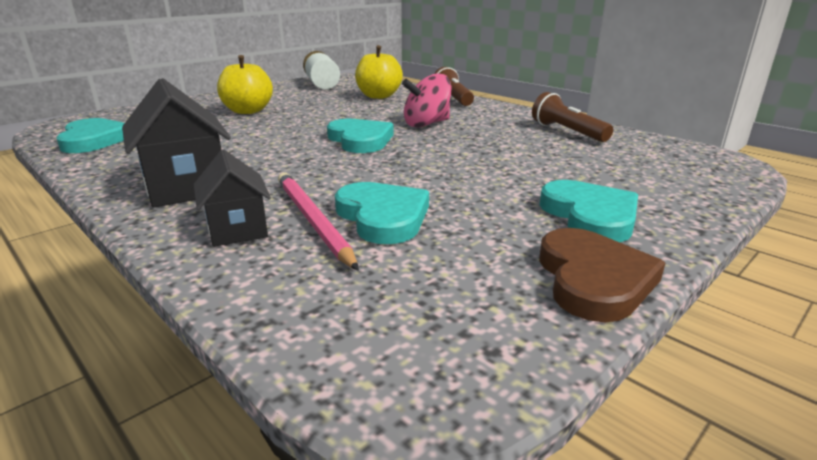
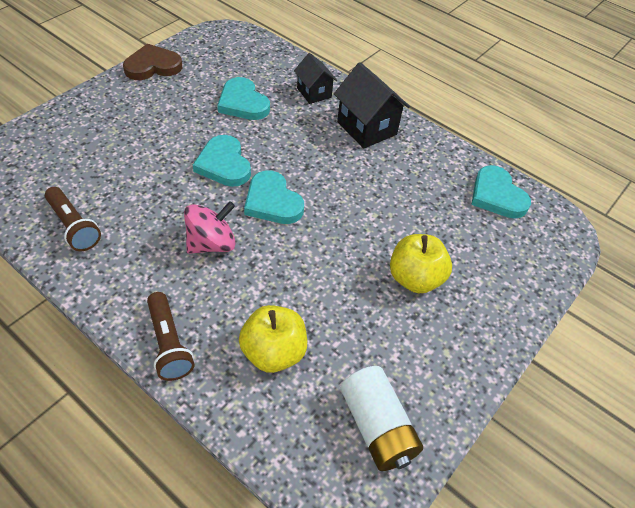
camera: 170 degrees right, 25 degrees up
(312, 220) = (279, 100): pink pencil -> none
(590, 216) = (129, 105): turquoise heart -> turquoise heart (224, 164)
(593, 279) = (153, 66): brown heart -> brown heart turned 75 degrees clockwise

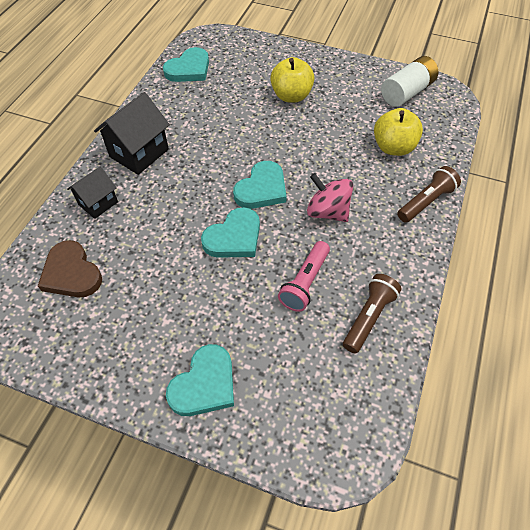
camera: 105 degrees left, 5 degrees up
(142, 196) = (305, 282): none -> pink flashlight
(153, 66) = (96, 372): brown heart -> brown heart (71, 273)
(243, 103) = (136, 255): turquoise heart -> turquoise heart (204, 384)

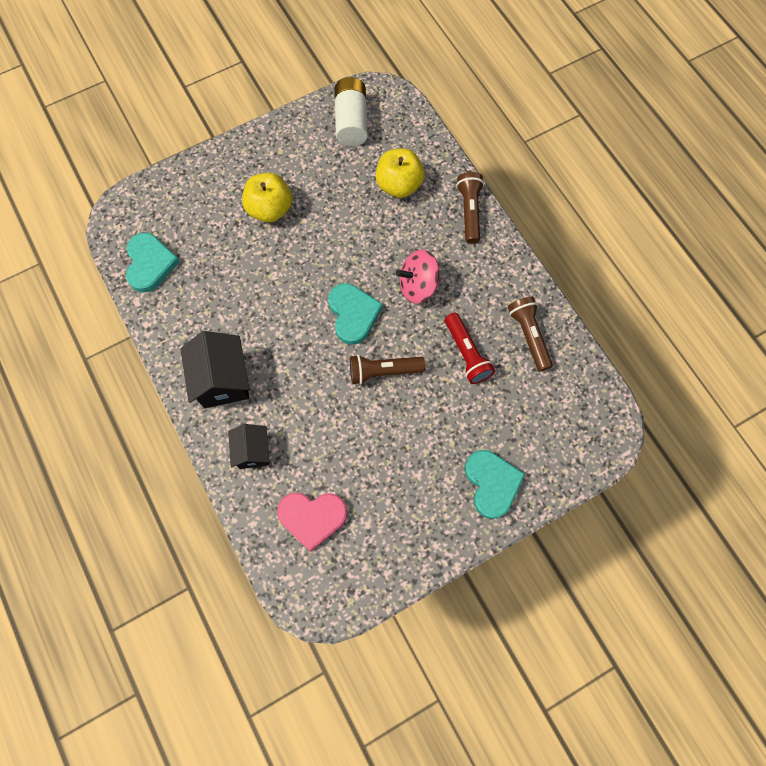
camera: 50 degrees left, 15 degrees up
(71, 273) = (312, 517): brown heart -> pink heart
(234, 237) = (383, 371): turquoise heart -> brown flashlight
(305, 282) = (466, 354): pink flashlight -> red flashlight

